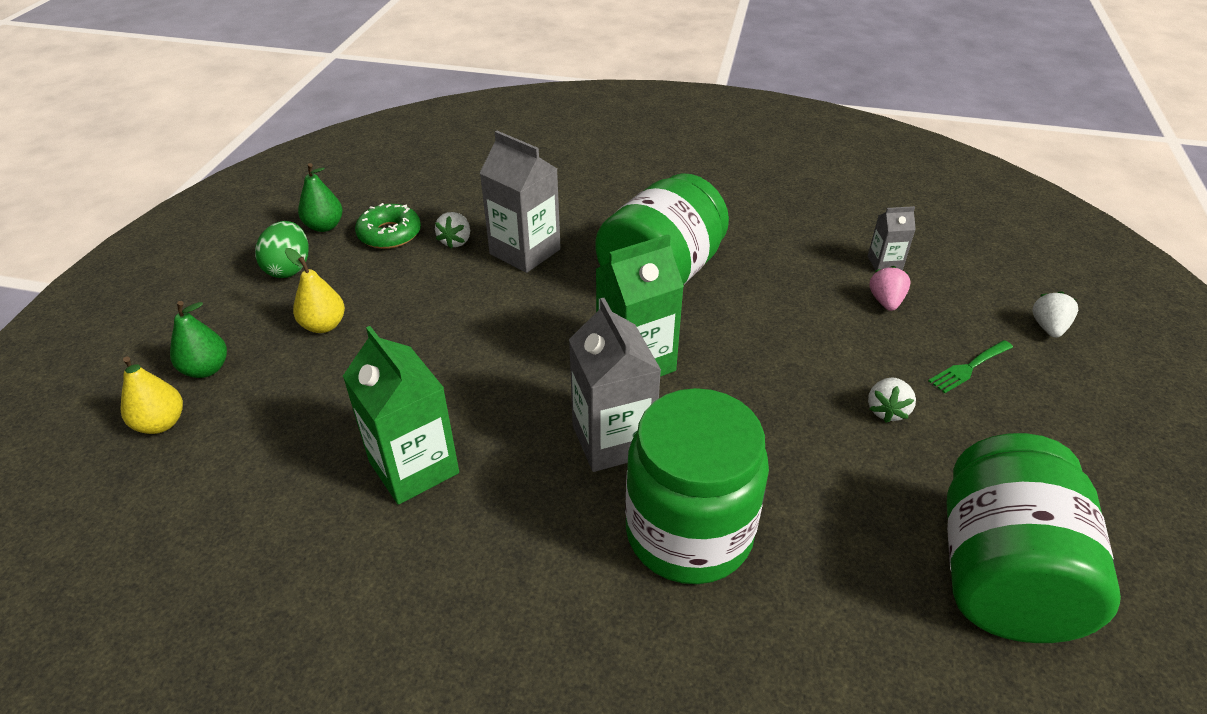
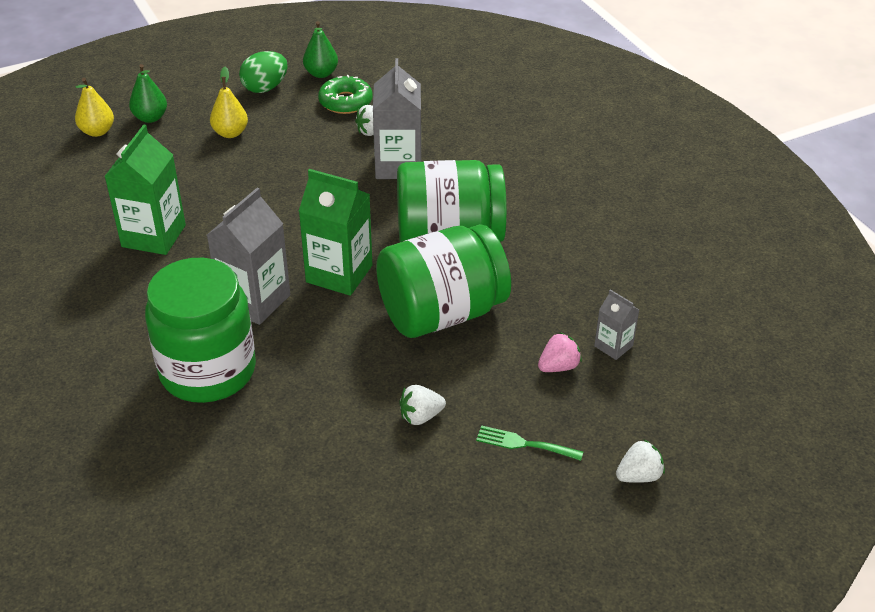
camera: 50 degrees right, 0 degrees up
(1001, 575) = (307, 533): green jar -> green jar (442, 313)

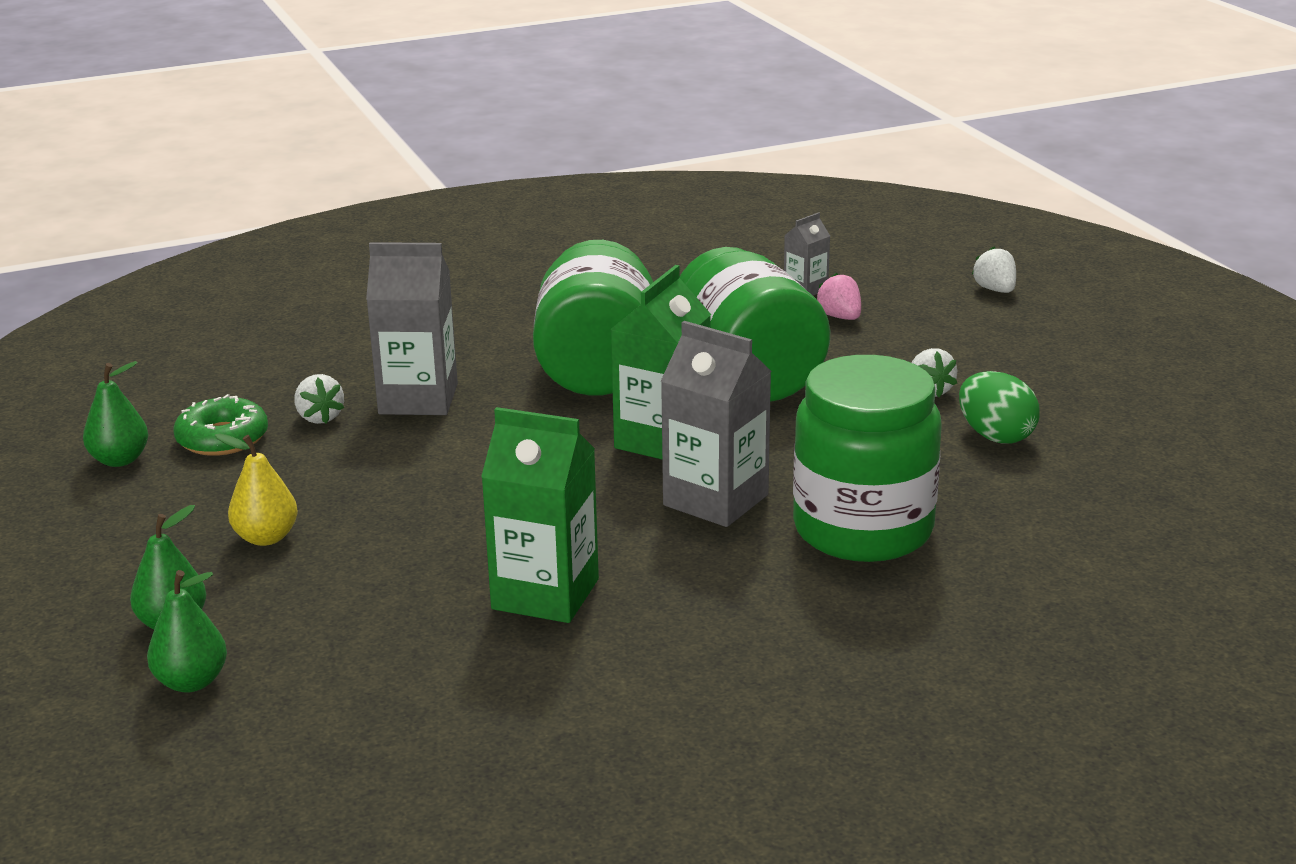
camera: 85 degrees left, 15 degrees down
(97, 131) = (192, 682): yellow pear -> green pear
(265, 88) = (135, 510): green egg -> green egg (995, 436)
(524, 444) = (962, 339): green fork -> none

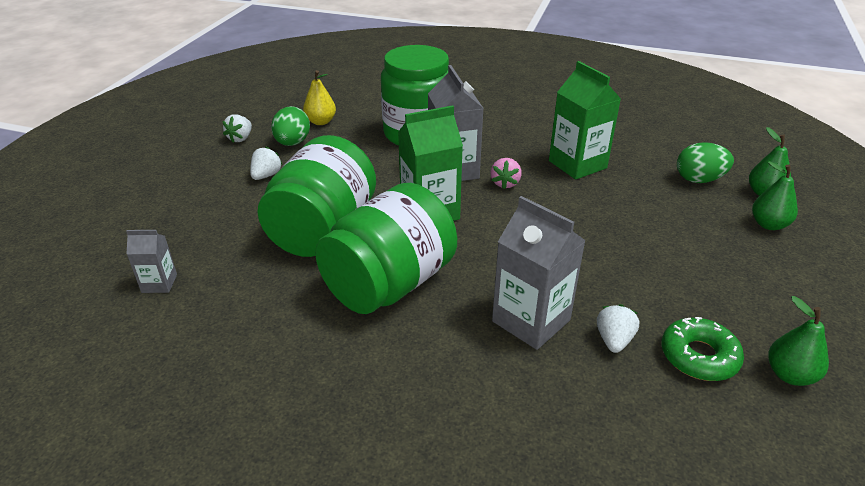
camera: 140 degrees left, 10 degrees up
(266, 537) = (699, 253): yellow pear -> yellow pear (321, 122)
(319, 658) = (699, 180): none -> green egg
(840, 317) = (196, 246): pink strawberry -> pink strawberry (505, 183)
(995, 290) = (87, 218): white strawberry -> white strawberry (240, 138)

